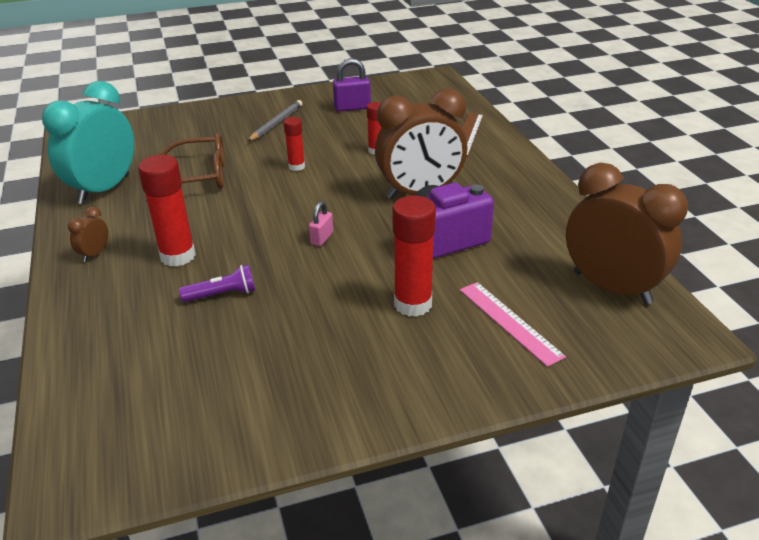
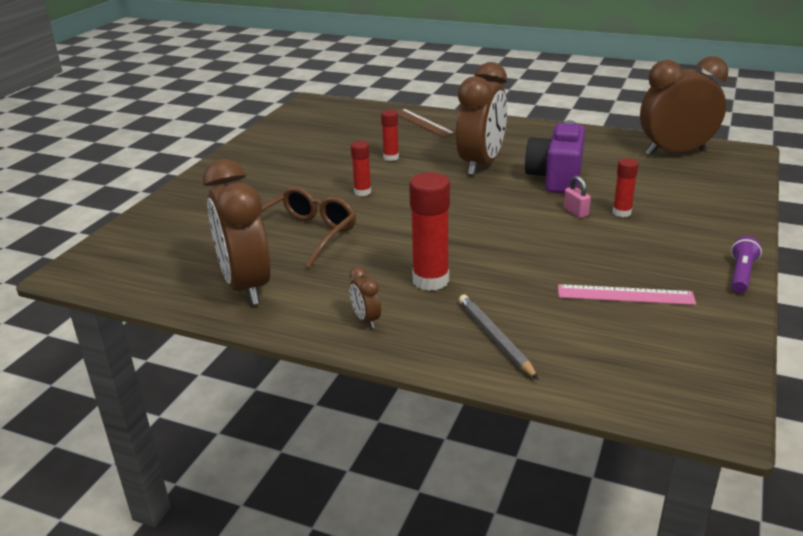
camera: 50 degrees left, 5 degrees down
(104, 189) = (246, 286): turquoise clock -> brown clock
(222, 294) = (518, 277): purple flashlight -> purple flashlight (741, 274)
(276, 123) = (269, 177): grey pencil -> grey pencil (495, 338)
(322, 238) = (491, 216): pink padlock -> pink padlock (575, 212)
(352, 107) = (302, 143): purple padlock -> none
(413, 304) = (621, 213): red glue stick -> red glue stick, size x0.57
(509, 322) = (677, 191): pink ruler -> pink ruler (625, 295)

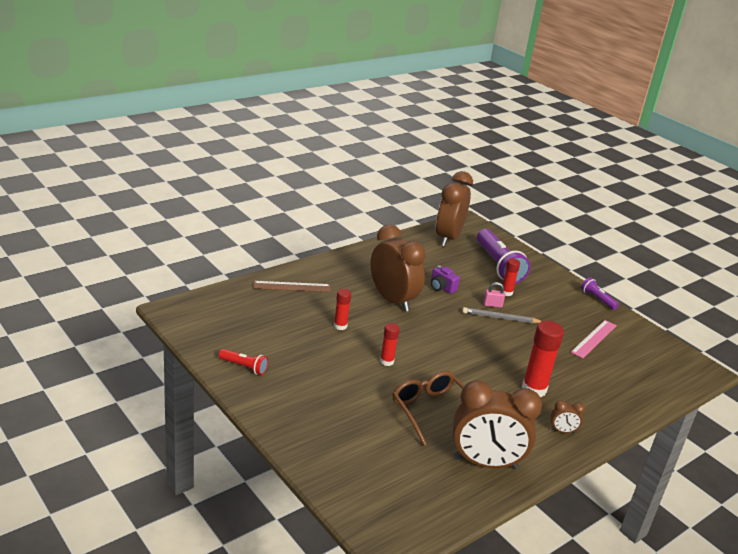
camera: 65 degrees left, 0 degrees up
(267, 145) = (244, 367): none -> red flashlight
(495, 338) = (609, 396): grey pencil -> grey pencil (500, 318)
(555, 178) = (442, 288): purple camera -> purple camera, size x0.53
(676, 193) = (498, 266): none -> purple flashlight

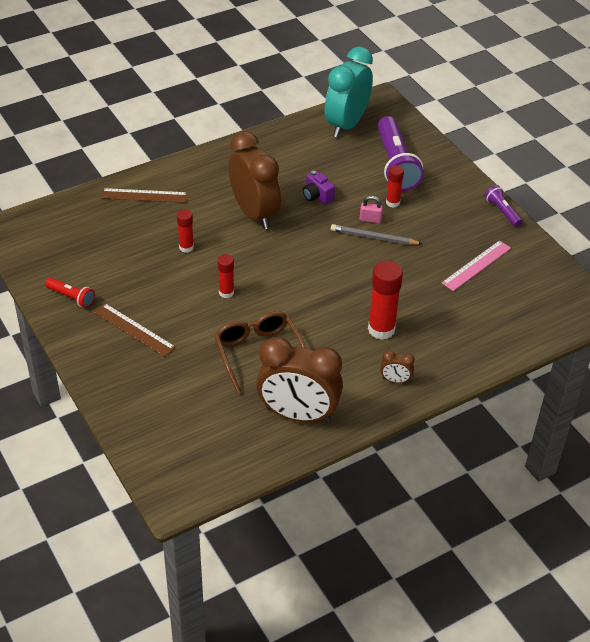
camera: 10 degrees right, 15 degrees up
(310, 393) = (134, 330): none -> brown ruler
(448, 238) = (346, 125): brown clock -> turquoise clock

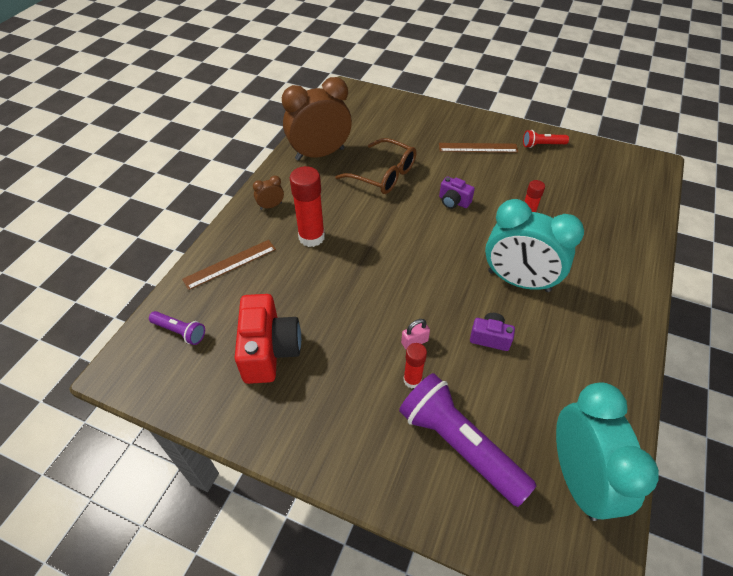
camera: 145 degrees right, 5 degrees up
(144, 196) = (619, 242): brown ruler -> brown ruler (230, 264)
(226, 292) = (453, 201): red glue stick -> purple camera
(254, 213) = (518, 281): brown clock -> turquoise clock
(373, 237) = (392, 322): grey pencil -> none
(476, 265) = (269, 350): pink ruler -> red camera
(502, 211) = (284, 451): purple flashlight -> purple flashlight (180, 332)

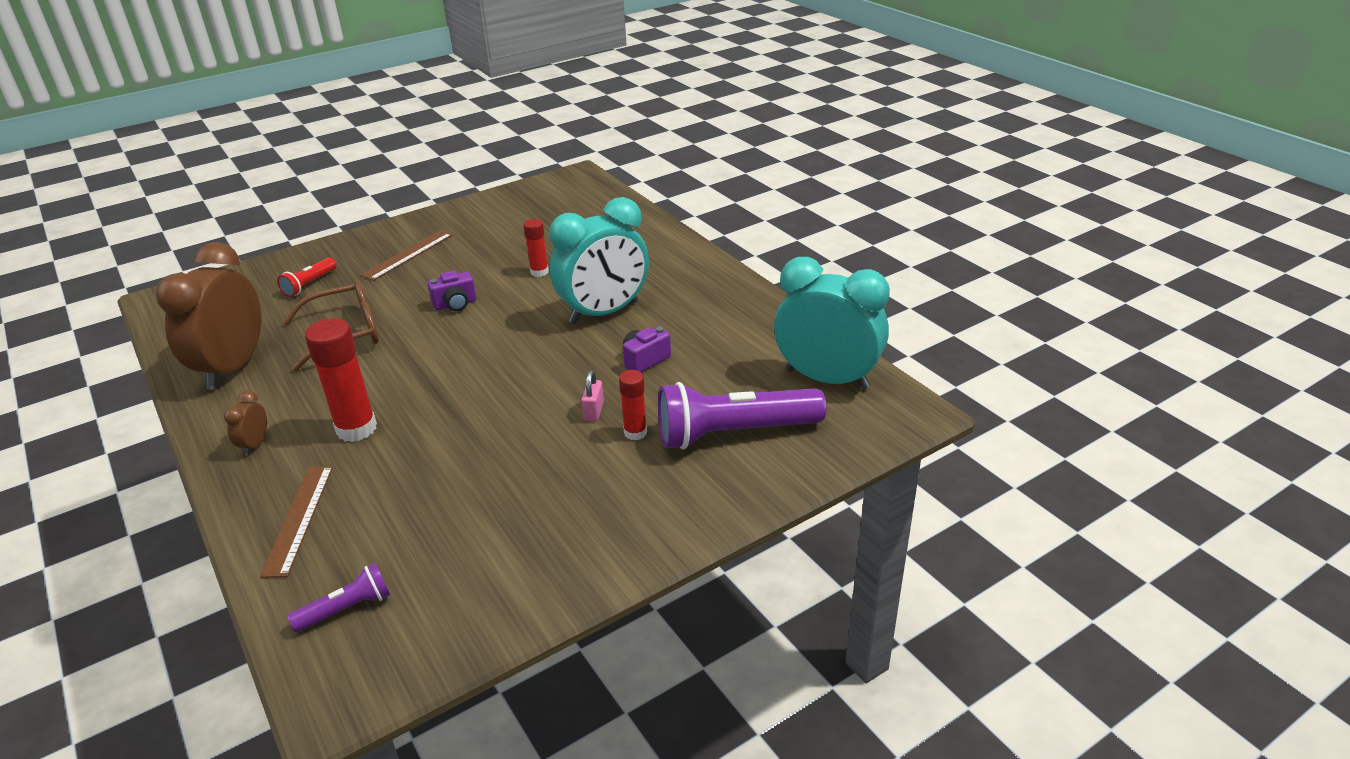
camera: 55 degrees left, 15 degrees down
(269, 350) = (476, 530): red camera -> none
(542, 145) = (465, 217): red flashlight -> red flashlight (309, 284)

